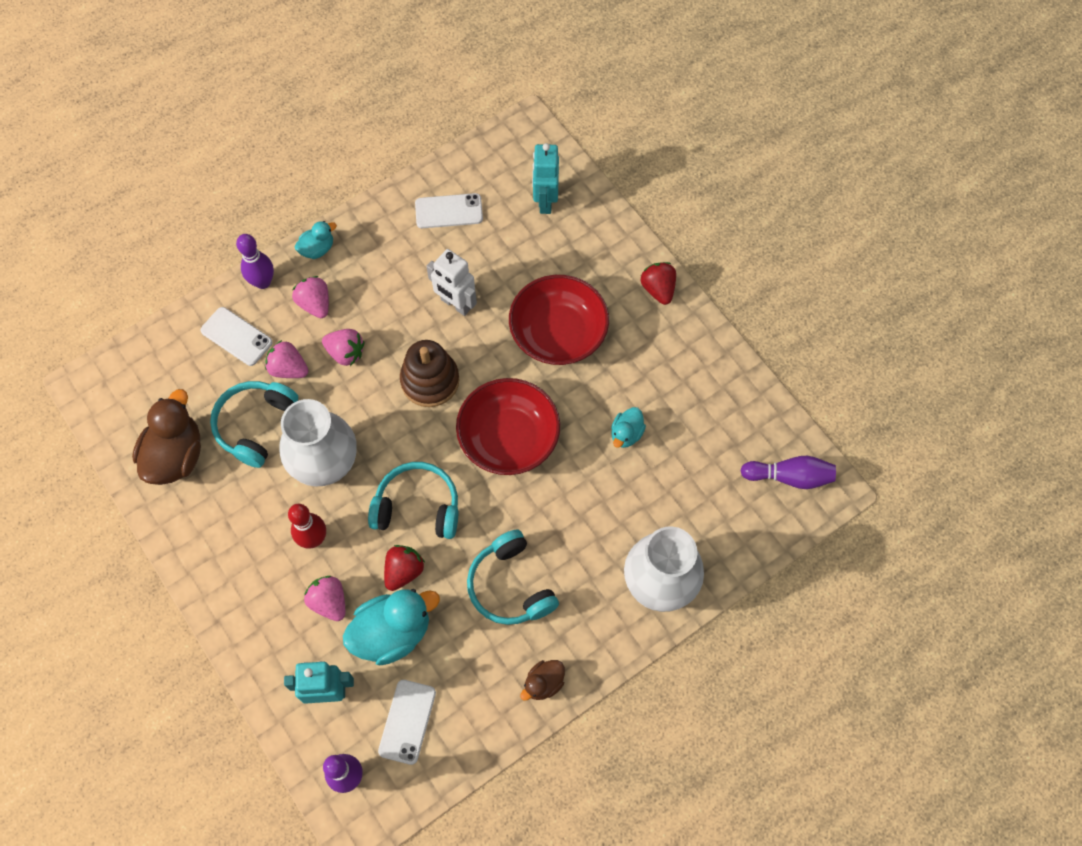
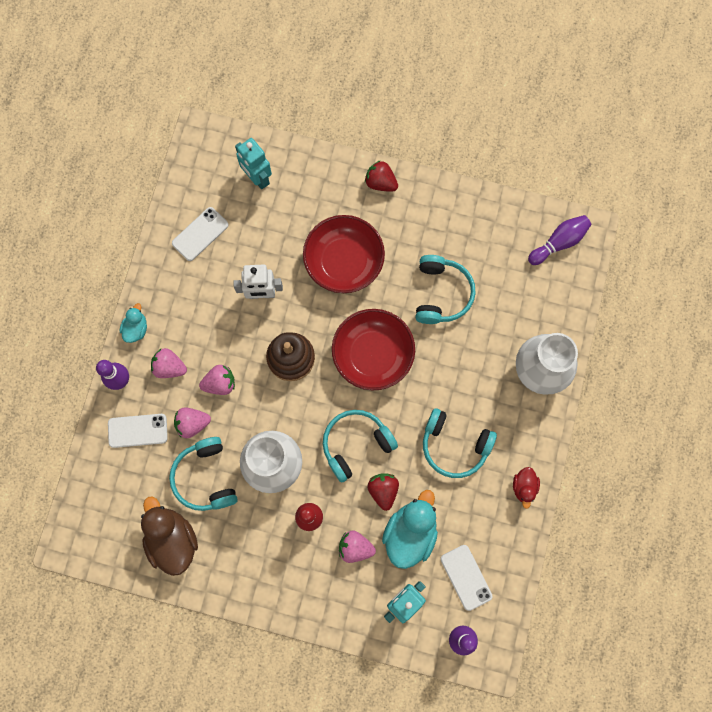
camera: 40 degrees left, 10 degrees up
(543, 683) = (524, 487): brown duck -> red duck
(626, 434) = (441, 294): turquoise duck -> turquoise headphones

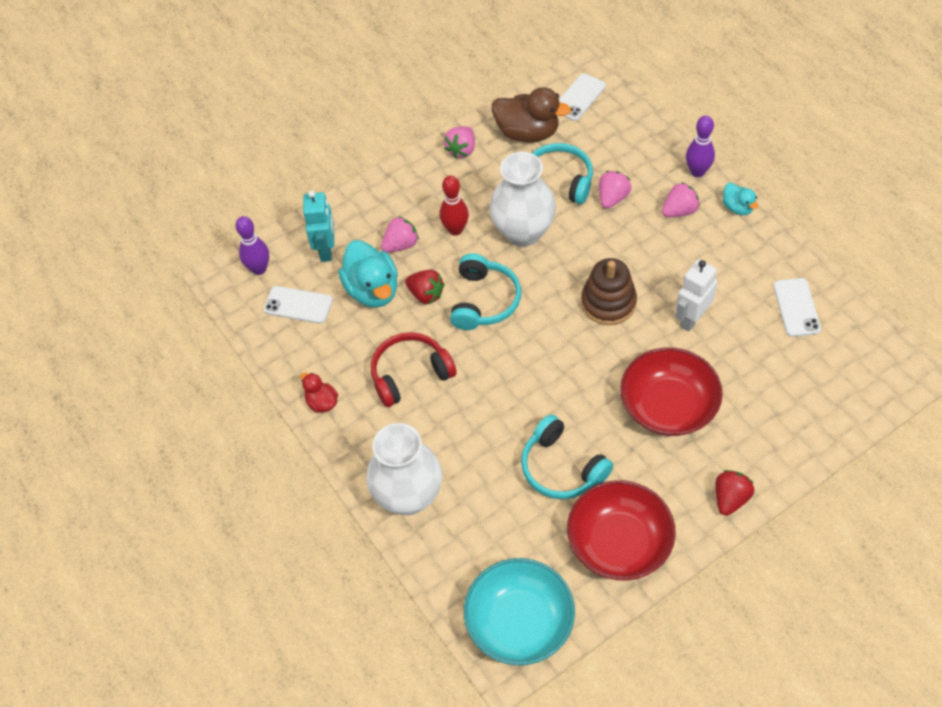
camera: 135 degrees right, 20 degrees down
(137, 430) = (641, 159): white phone -> white phone (579, 97)
(220, 383) = (631, 237): pink strawberry -> pink strawberry (461, 150)
(257, 178) = (823, 391): turquoise robot -> none
(373, 355) = (553, 368): red bowl -> red bowl (619, 543)
(380, 182) = (730, 498): red strawberry -> red strawberry turned 45 degrees counterclockwise
(454, 445) = (410, 374): turquoise headphones -> red headphones
(559, 242) = (519, 622): purple bowling pin -> turquoise bowl

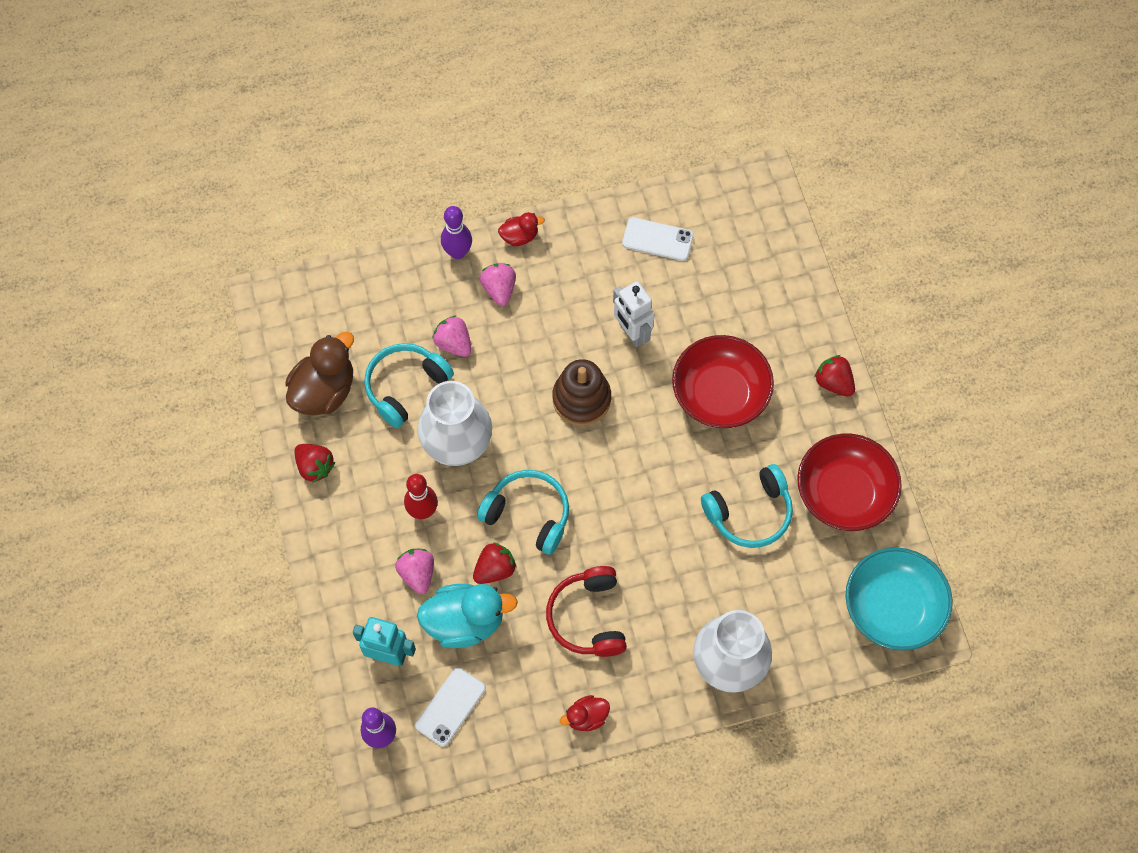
camera: 75 degrees left, 10 degrees up
(461, 150) = (315, 467): pink strawberry -> red strawberry
(579, 97) = (300, 321): white phone -> none
(737, 207) = (519, 236): turquoise duck -> red duck

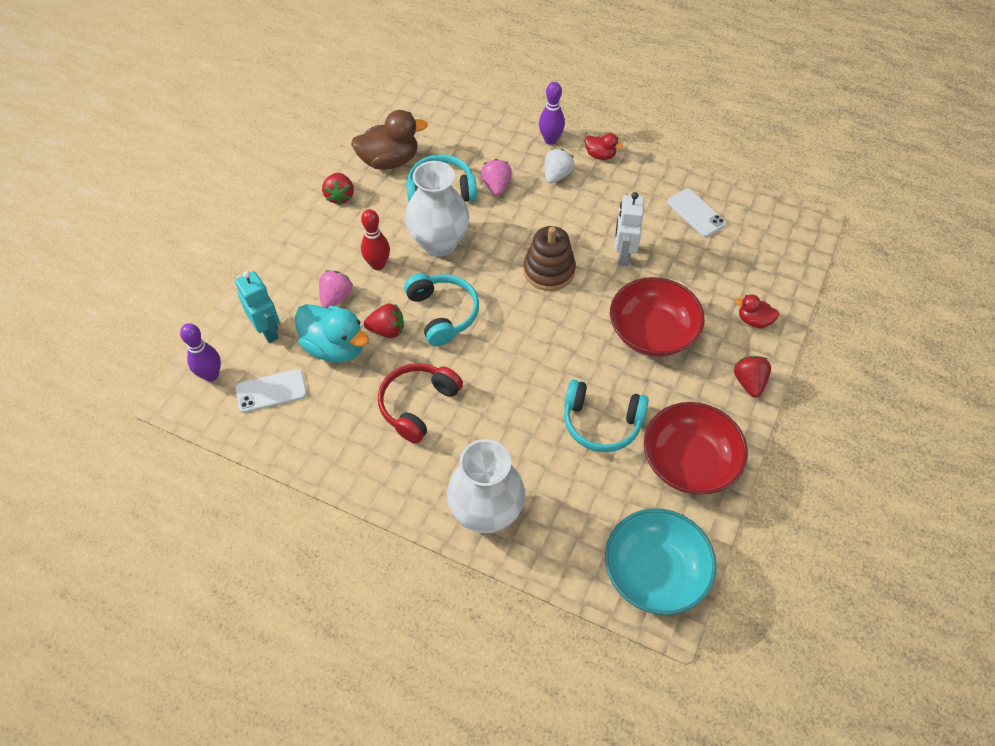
camera: 40 degrees right, 10 degrees down
(499, 289) = (557, 175): pink strawberry -> white strawberry
(586, 717) = (351, 468): red duck -> red duck (754, 320)

